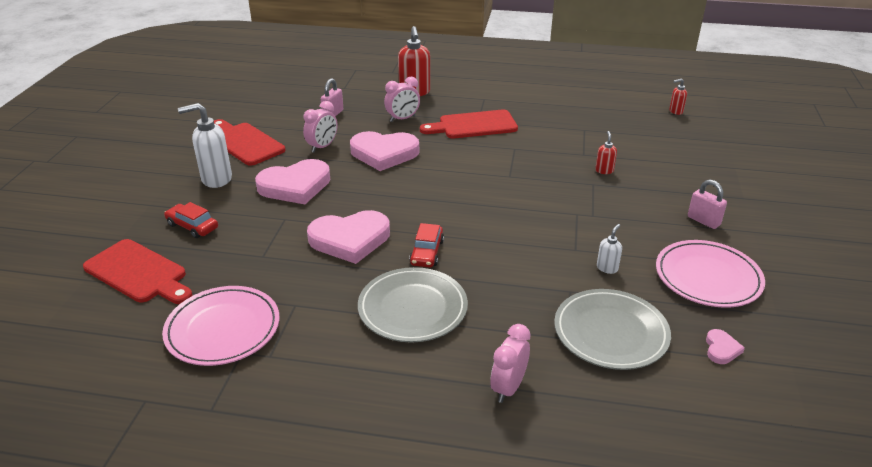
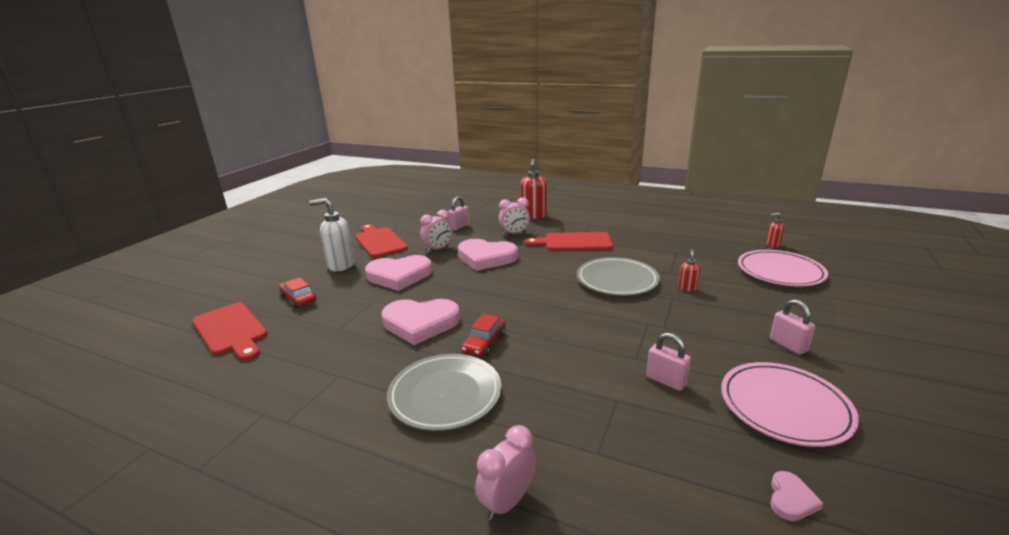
camera: 15 degrees right, 10 degrees down
(223, 329) = (263, 389): pink plate -> pink plate (780, 272)
(607, 268) = (665, 381): white soap dispenser -> pink padlock
(610, 333) = (650, 454): grey plate -> grey plate (617, 280)

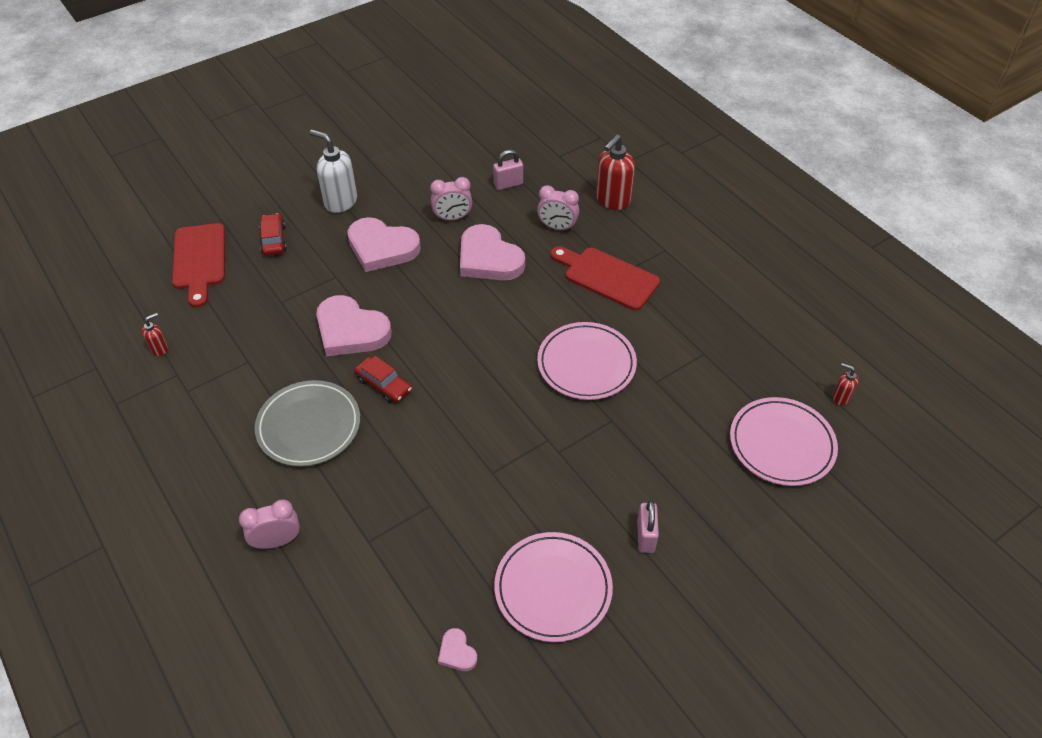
camera: 30 degrees right, 25 degrees up
(379, 242) = (404, 175): red cutting board -> none
(484, 343) = (384, 384): red car -> red car turned 105 degrees counterclockwise
(617, 280) = (586, 364): grey plate -> pink plate
(665, 381) = (489, 510): pink padlock -> none
(687, 288) = (645, 413): red soap dispenser -> red soap dispenser (160, 349)
(791, 499) = (457, 652): pink heart -> pink heart turned 90 degrees clockwise

